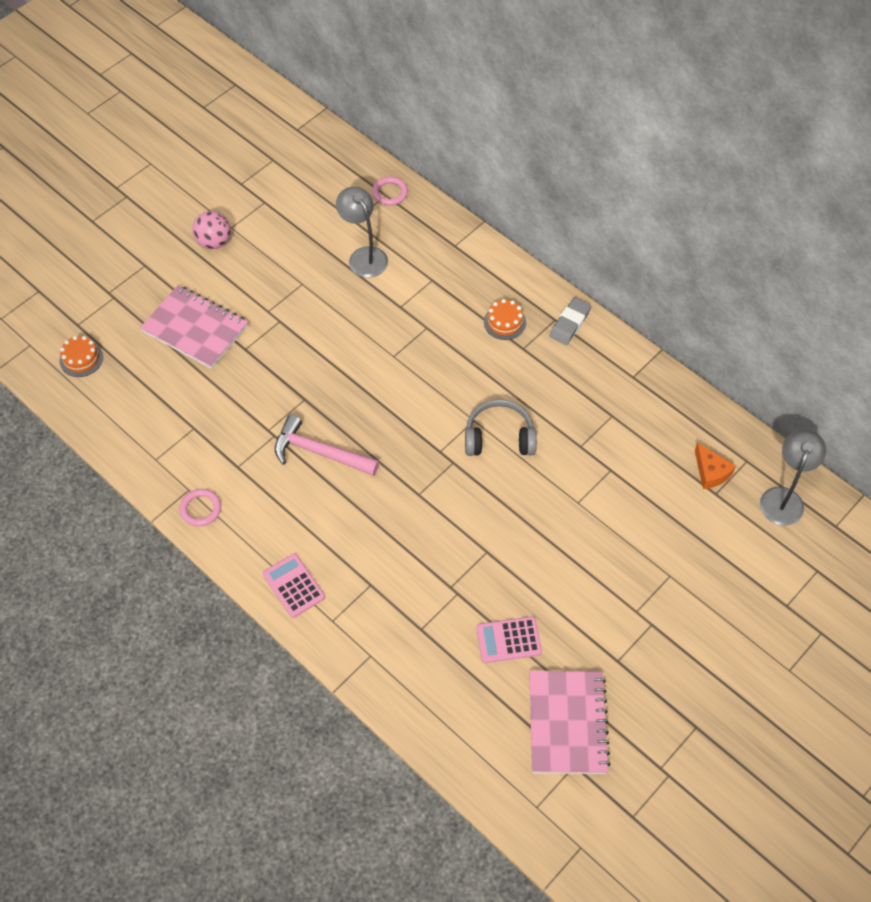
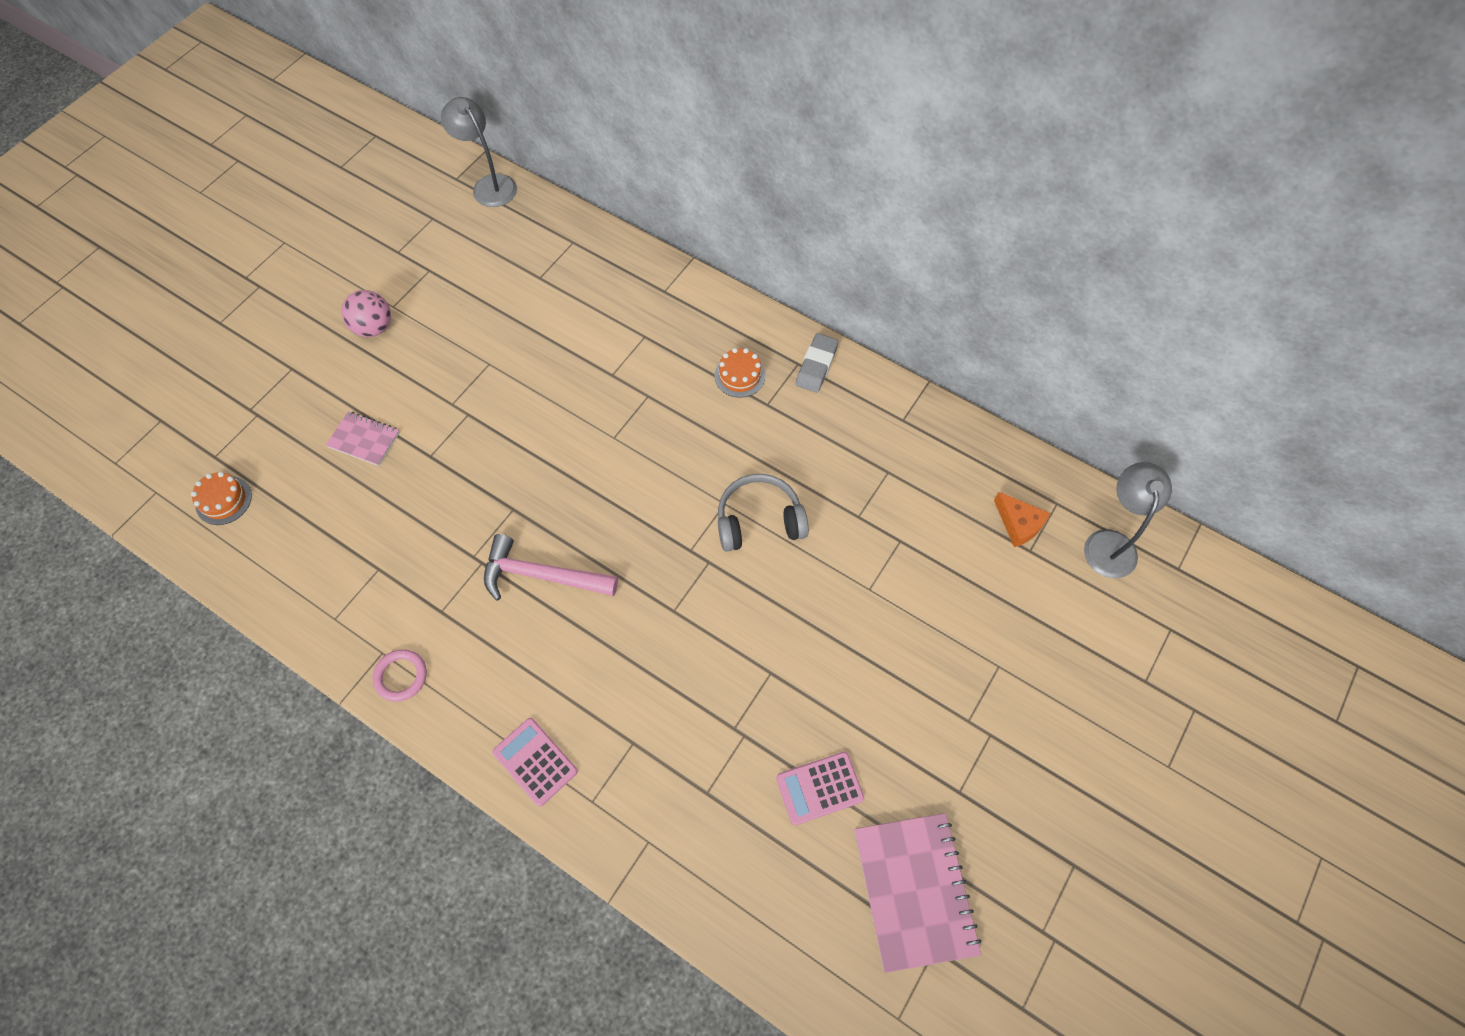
camera: 10 degrees left, 5 degrees up
(195, 329) = (364, 440): pink notebook -> pink notebook, size x0.55
(364, 256) = (558, 319): grey lamp -> grey lamp (489, 185)
(390, 193) = (577, 239): pink ring -> none

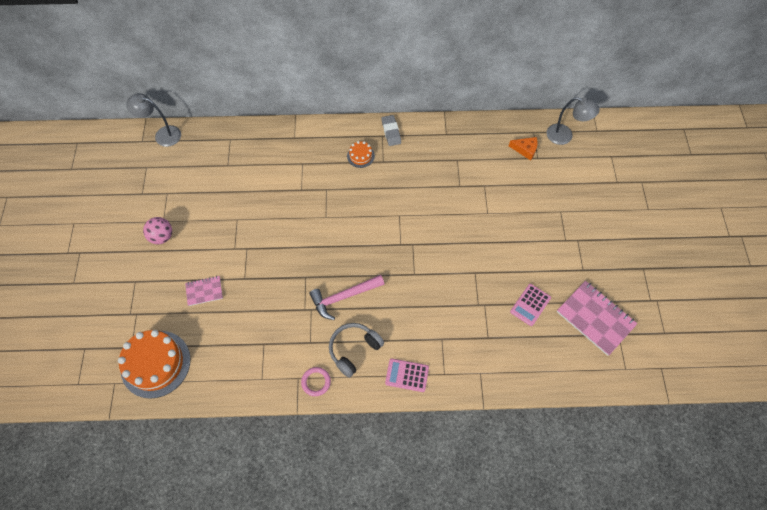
camera: 35 degrees left, 0 degrees up
(224, 500) = (155, 364): orange cake -> orange cake, size x2.12
(759, 520) = (420, 213): grey headphones -> grey headphones (354, 350)
(1110, 543) = (565, 136): grey lamp -> grey lamp turned 135 degrees clockwise

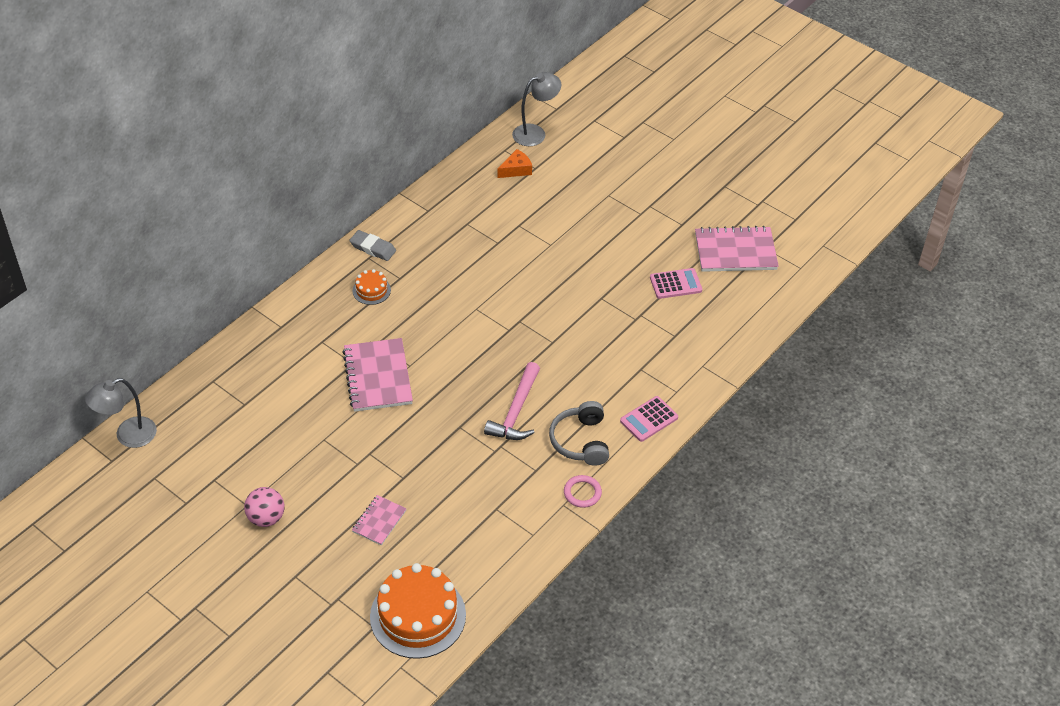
camera: 50 degrees left, 15 degrees down
(303, 209) = (378, 377): none -> pink notebook
(530, 305) = (675, 284): pink calculator -> pink calculator turned 90 degrees counterclockwise

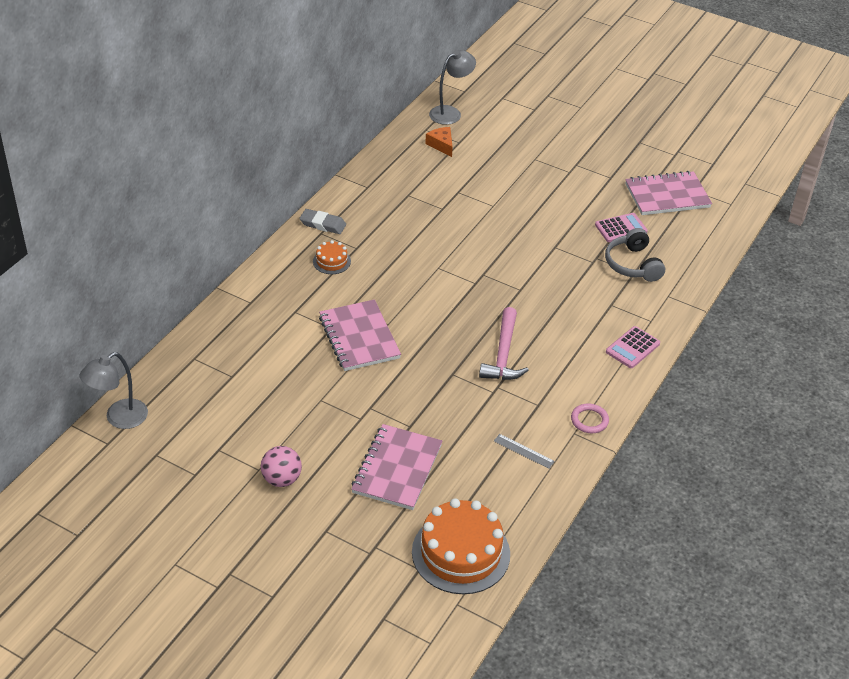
camera: 10 degrees left, 5 degrees down
(379, 521) = (397, 469): pink notebook -> pink notebook, size x1.83
(507, 518) = (523, 451): none -> grey ruler
(516, 170) = (441, 145): orange cheese -> orange cheese turned 75 degrees counterclockwise
(580, 441) = (573, 374): grey headphones -> grey headphones (632, 264)

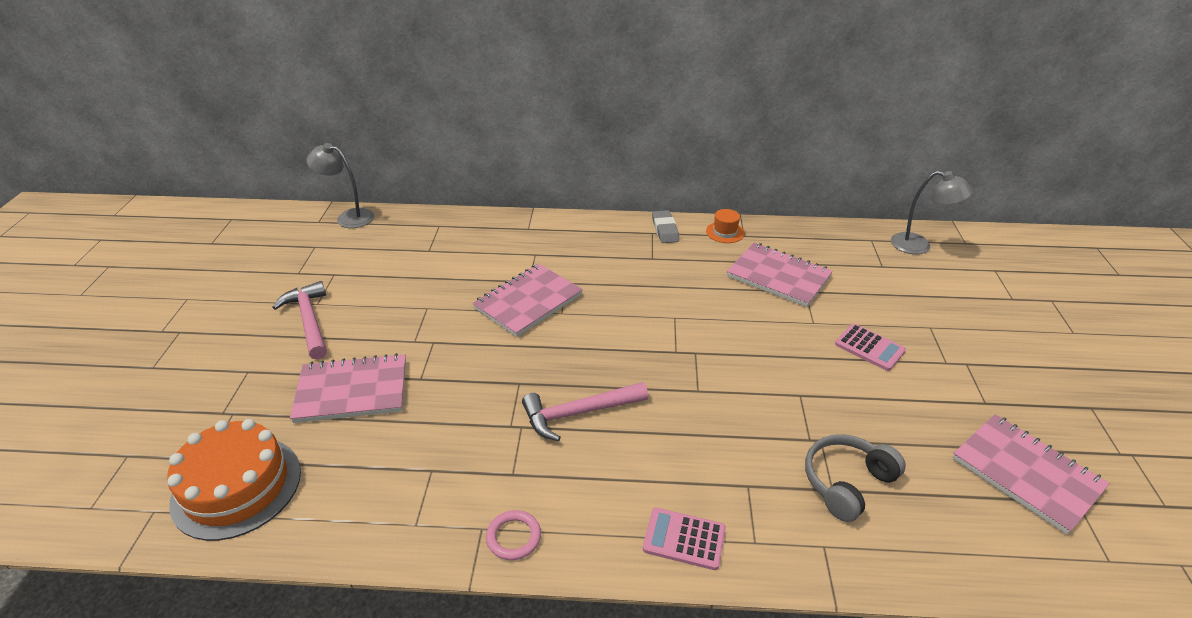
camera: 65 degrees right, 5 degrees down
(281, 479) = (309, 321): pink ball -> pink hammer
(331, 261) = (620, 251): orange cake -> none
(354, 194) = (725, 232): none -> orange hat
(432, 196) = (778, 277): none -> pink notebook
(441, 145) = (862, 257): orange cheese -> none
(523, 451) = (425, 487): grey ruler -> none
(620, 228) = (902, 446): pink calculator -> pink calculator (869, 347)

